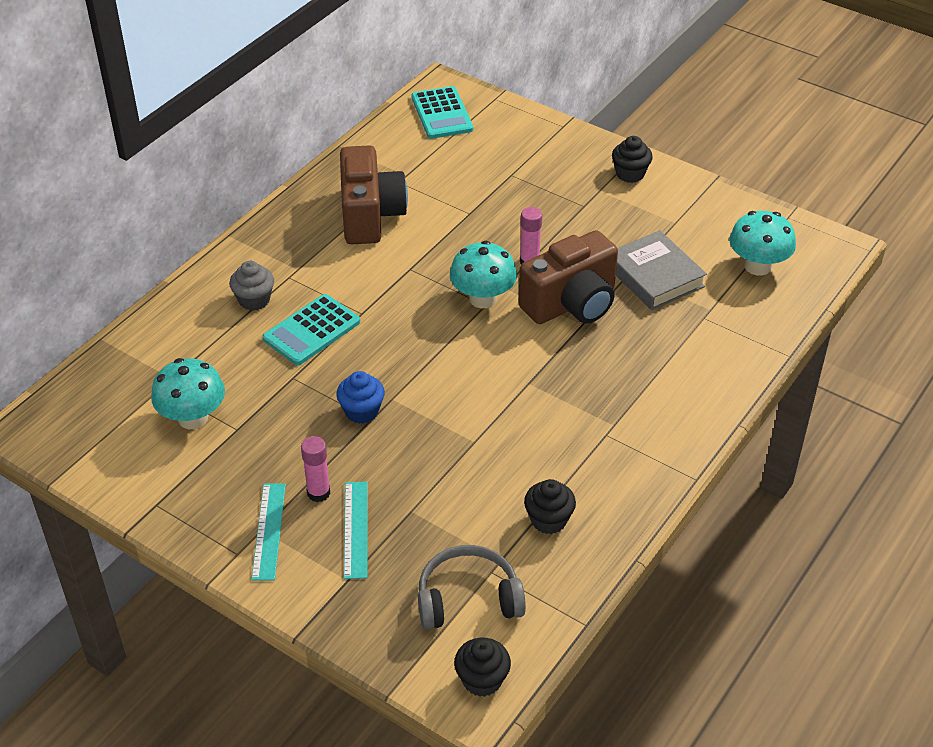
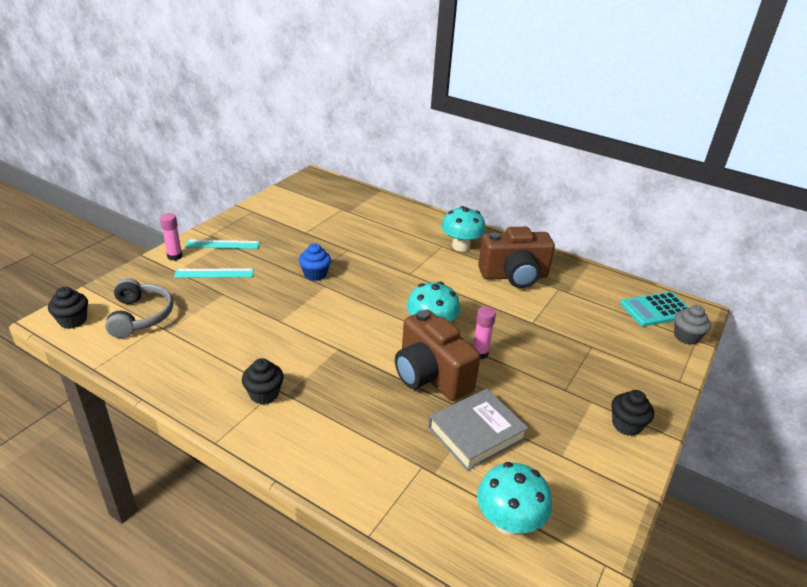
camera: 85 degrees right, 10 degrees down
(193, 418) = (316, 218): turquoise mushroom -> turquoise mushroom (461, 246)
(254, 300) = (418, 234): grey cupcake -> grey cupcake (686, 337)
(311, 330) = (391, 255): turquoise calculator -> none
(318, 493) = (247, 260): pink glue stick -> pink glue stick (175, 256)
(548, 520) = (196, 354): black cupcake -> black cupcake (264, 394)

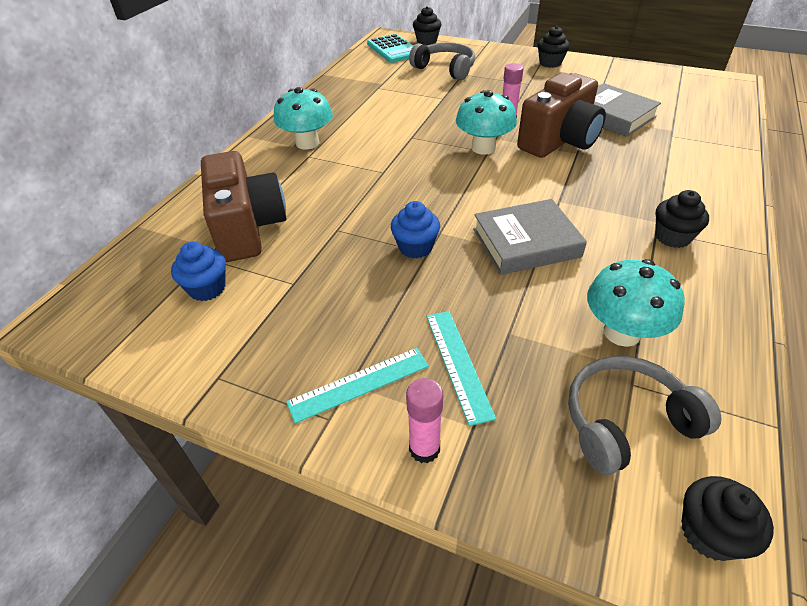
camera: 95 degrees left, 10 degrees up
(222, 244) = (359, 384): turquoise ruler -> turquoise ruler turned 75 degrees clockwise
(296, 319) = (526, 243): none -> grey book
(315, 209) = (207, 288): none -> blue cupcake
(508, 522) = (685, 100): turquoise mushroom -> turquoise mushroom (621, 332)
(514, 276) = (364, 109): brown camera -> brown camera (248, 228)
(604, 336) = (445, 69): none -> grey headphones
(686, 337) = (427, 41): grey cupcake -> black cupcake

